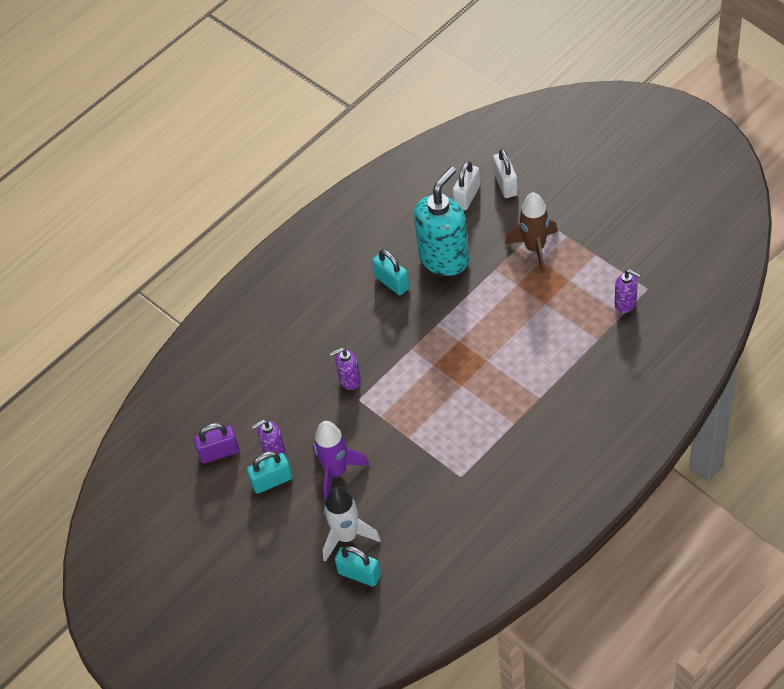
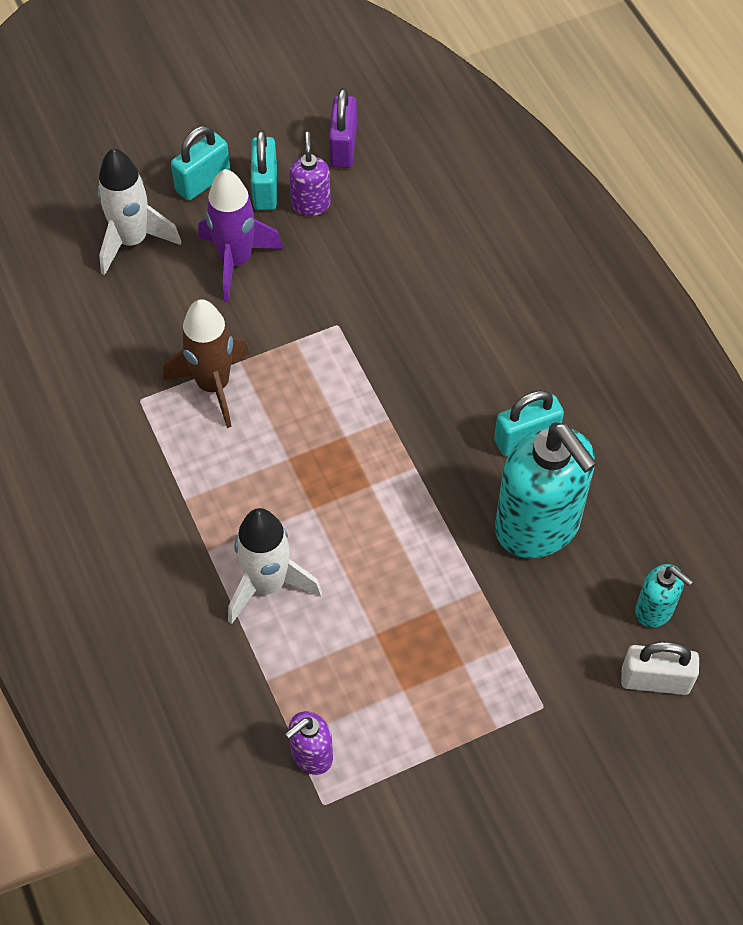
camera: 105 degrees right, 5 degrees up
(349, 380) = (376, 325): purple soap dispenser -> none
(359, 574) = (70, 236): turquoise padlock -> turquoise padlock (203, 181)
(467, 196) = (654, 610): white padlock -> turquoise soap dispenser
(534, 248) = (494, 666): brown rocket -> brown rocket (213, 385)
(544, 361) = (268, 584): none -> white rocket

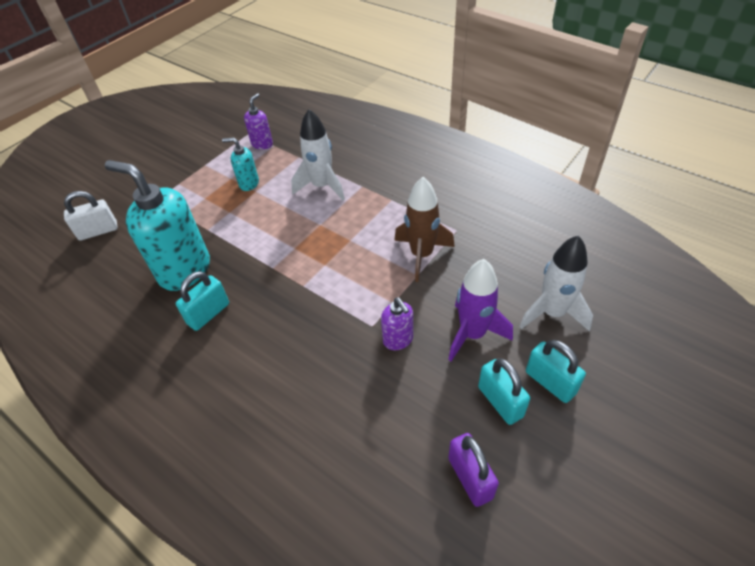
camera: 155 degrees right, 10 degrees down
(203, 181) = (550, 382): turquoise padlock -> turquoise padlock turned 60 degrees counterclockwise
(311, 204) = (455, 406): purple soap dispenser -> purple soap dispenser (398, 340)
(654, 610) = (103, 260): turquoise soap dispenser -> turquoise soap dispenser (248, 183)

